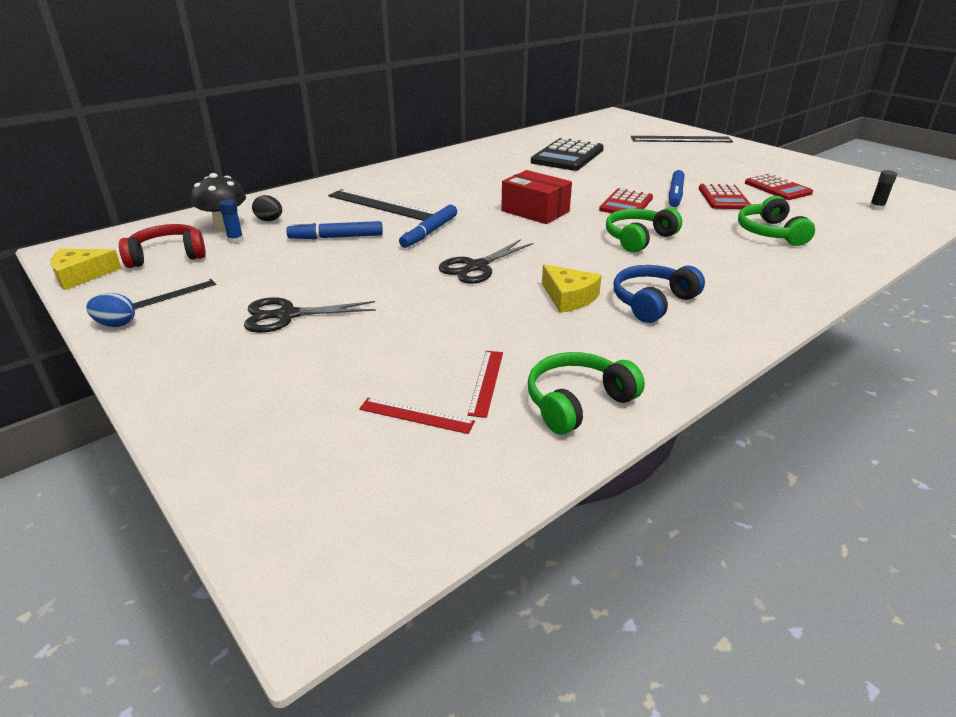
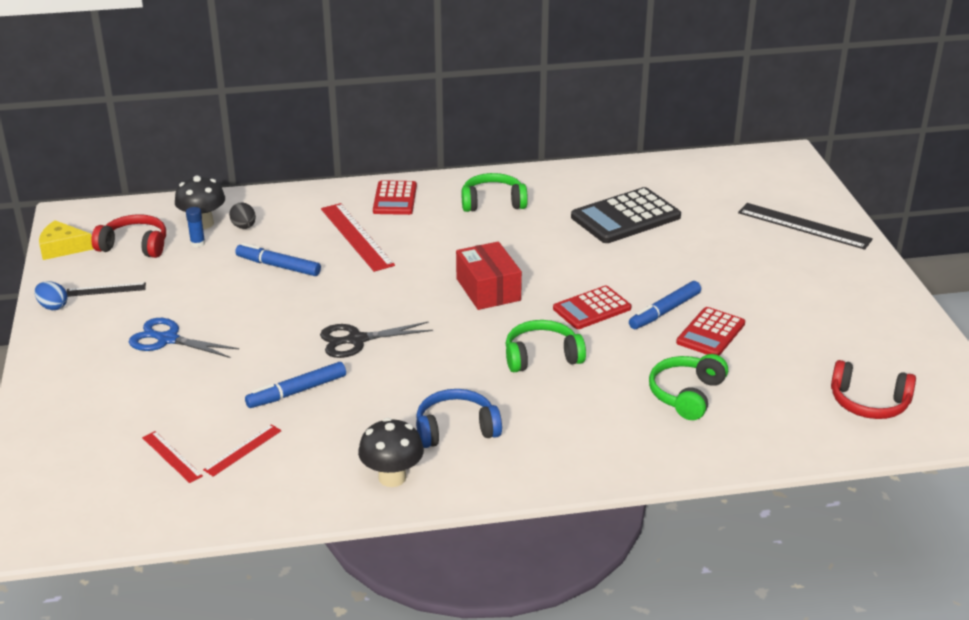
camera: 30 degrees right, 0 degrees up
(287, 315) = (168, 339): black scissors -> blue scissors
(382, 205) = (356, 236): black ruler -> red ruler
(429, 232) = (361, 286): blue marker -> blue marker (297, 392)
(568, 297) = (393, 399): yellow cheese -> none
(577, 402) = (285, 490): green headphones -> green headphones (493, 202)
(658, 355) = (392, 477): none -> black mushroom
(777, 188) = (797, 339): red calculator -> red calculator (395, 199)
(876, 207) = (869, 403): black glue stick -> red headphones

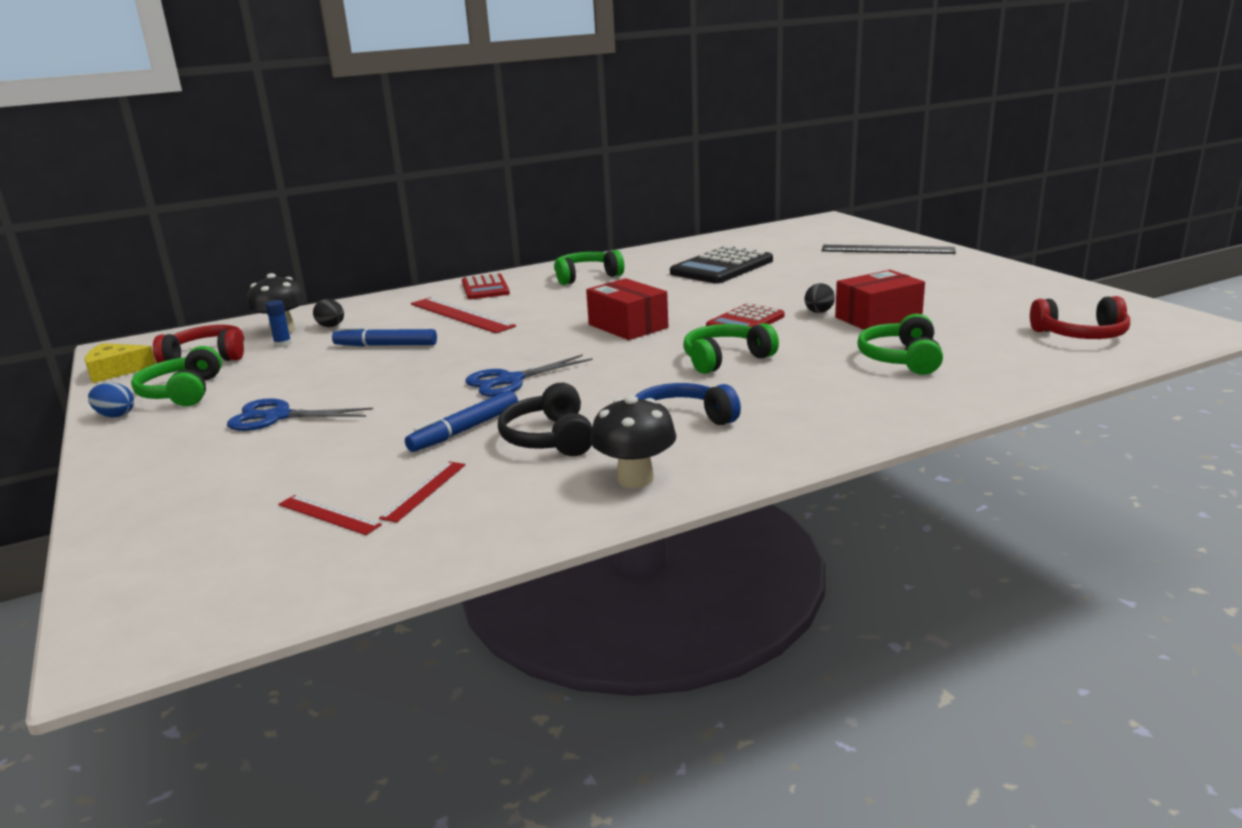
camera: 15 degrees left, 10 degrees down
(106, 290) = (182, 392): black ruler -> green headphones
(353, 417) = (549, 438): none -> black headphones
(357, 340) = (510, 381): black scissors -> blue scissors
(664, 311) = (818, 312): blue marker -> black egg
(710, 333) = (878, 318): red calculator -> red box

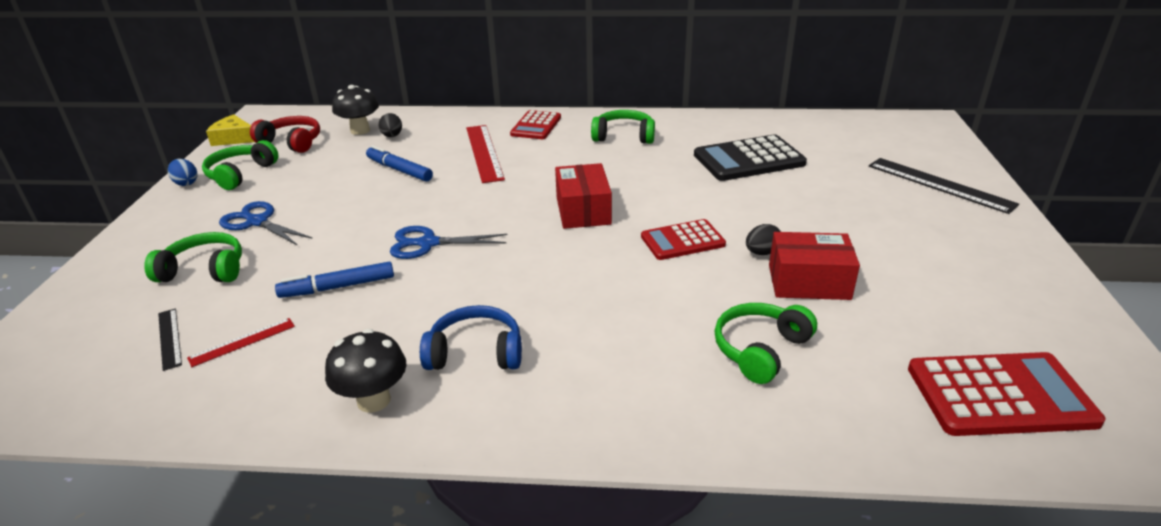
camera: 30 degrees right, 10 degrees up
(283, 344) = (344, 145): blue glue stick -> none
(328, 515) = (169, 338): red ruler -> black ruler
(549, 438) = (376, 323): black headphones -> none
(725, 359) = (608, 284): green headphones -> green headphones (204, 270)
(1081, 335) = (1000, 395): red headphones -> red calculator

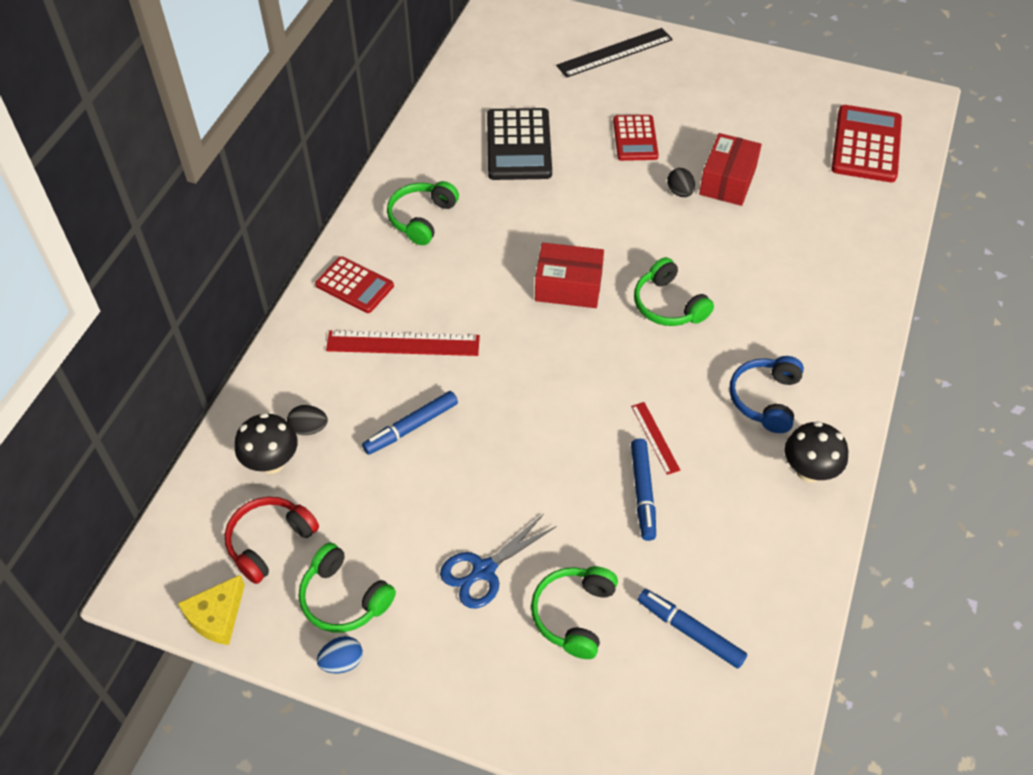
camera: 75 degrees left, 20 degrees up
(169, 338) = (690, 631): black ruler -> blue marker
(242, 342) = (711, 569): red ruler -> red ruler (655, 437)
(428, 243) = (587, 415): blue scissors -> none
(682, 241) = (645, 233): red calculator -> red calculator (635, 138)
(760, 350) = (799, 235): green headphones -> green headphones (668, 305)

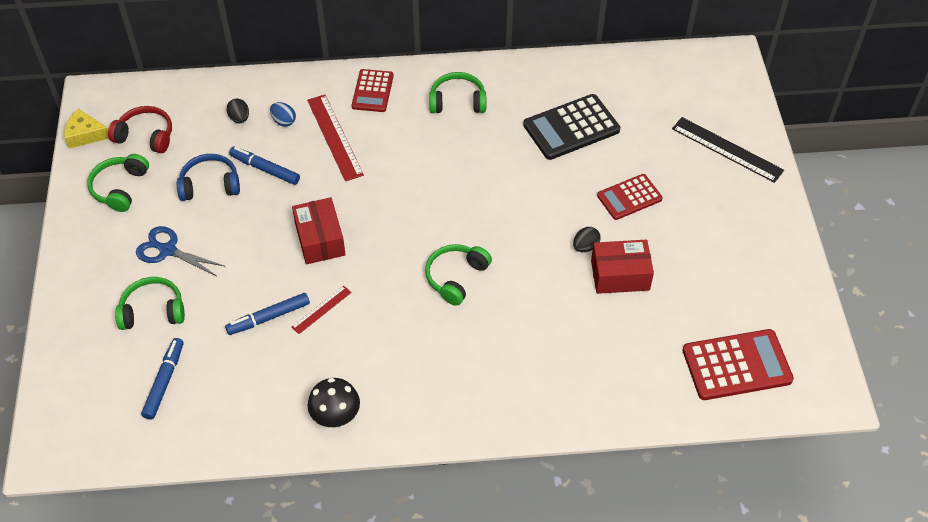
camera: 65 degrees right, 0 degrees up
(272, 462) = (205, 112): black mushroom -> none
(342, 662) = (76, 205): blue egg -> blue egg (284, 121)
(568, 287) = (439, 210): red box -> red box (320, 239)
(765, 399) = (392, 369): blue headphones -> blue headphones (210, 185)

